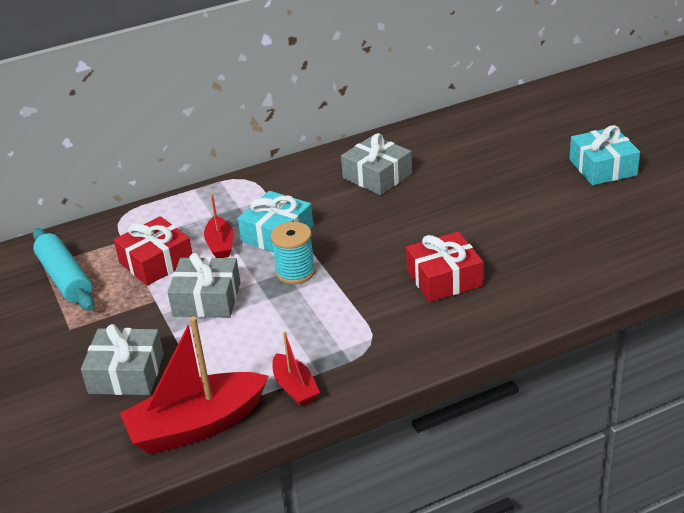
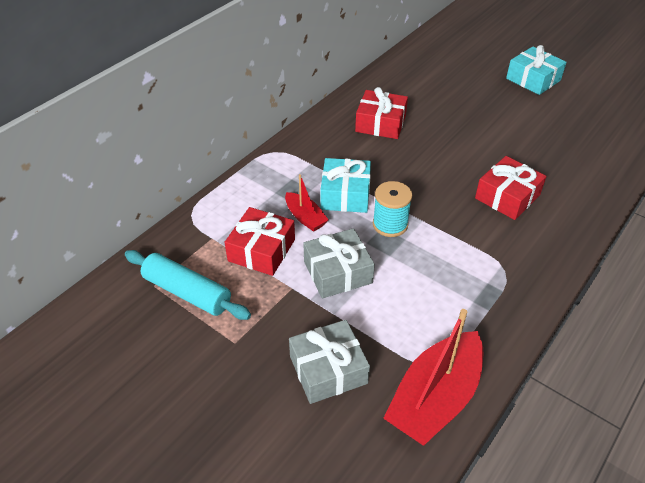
camera: 30 degrees left, 10 degrees up
(295, 388) = (483, 331): red boat -> none
(377, 176) = (380, 123): grey gift -> red gift

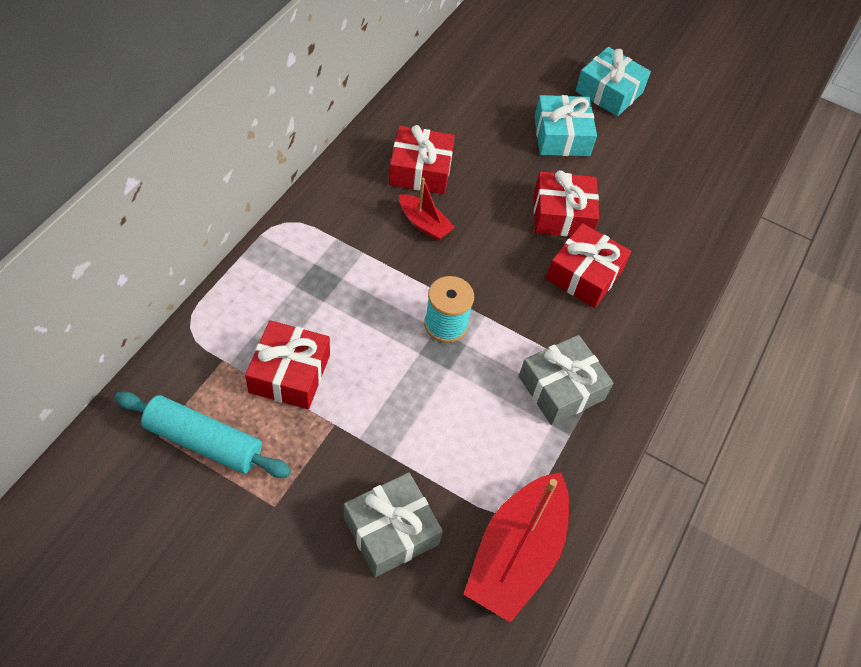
camera: 15 degrees left, 10 degrees up
(305, 217) = (339, 321): red boat -> red boat (424, 224)
(337, 272) = (388, 397): grey gift -> grey gift (561, 388)
(345, 194) = (386, 283): turquoise gift -> turquoise gift (561, 136)
(491, 156) = (562, 215): none -> red gift

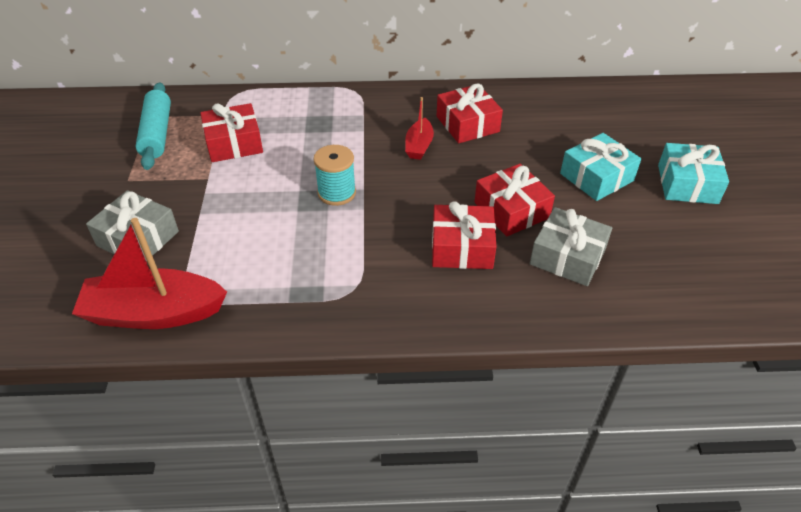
camera: 65 degrees right, 10 degrees down
(561, 388) = (331, 278): grey gift -> grey gift (567, 257)

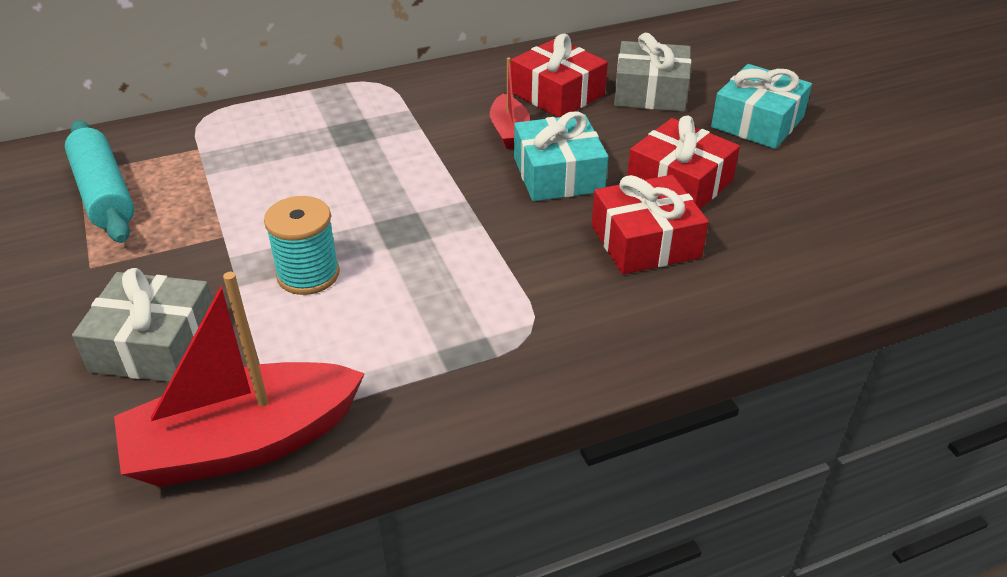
camera: 20 degrees left, 5 degrees down
(234, 143) = (237, 182): red gift -> none
(336, 193) = (431, 213): turquoise spool -> turquoise spool (308, 274)
(567, 257) = (784, 220): grey gift -> grey gift (650, 92)
(687, 184) = (865, 108): turquoise gift -> turquoise gift (558, 174)

